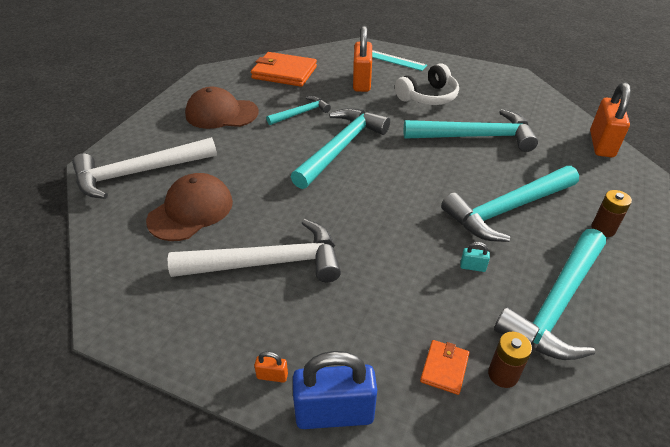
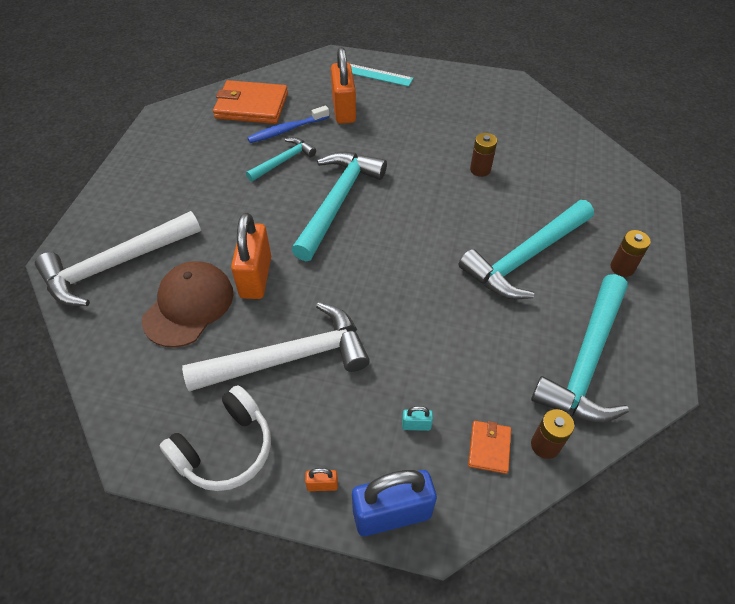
camera: 10 degrees left, 10 degrees up
(221, 113) = (191, 172): brown cap -> none
(309, 92) = (287, 130): none -> blue toothbrush
(428, 97) = (421, 122): white headphones -> white headphones (225, 449)
(472, 267) = (500, 331): turquoise padlock -> turquoise padlock (416, 425)
(475, 136) = (480, 169): turquoise hammer -> brown battery
(601, 144) = (611, 163): orange padlock -> orange padlock (256, 277)

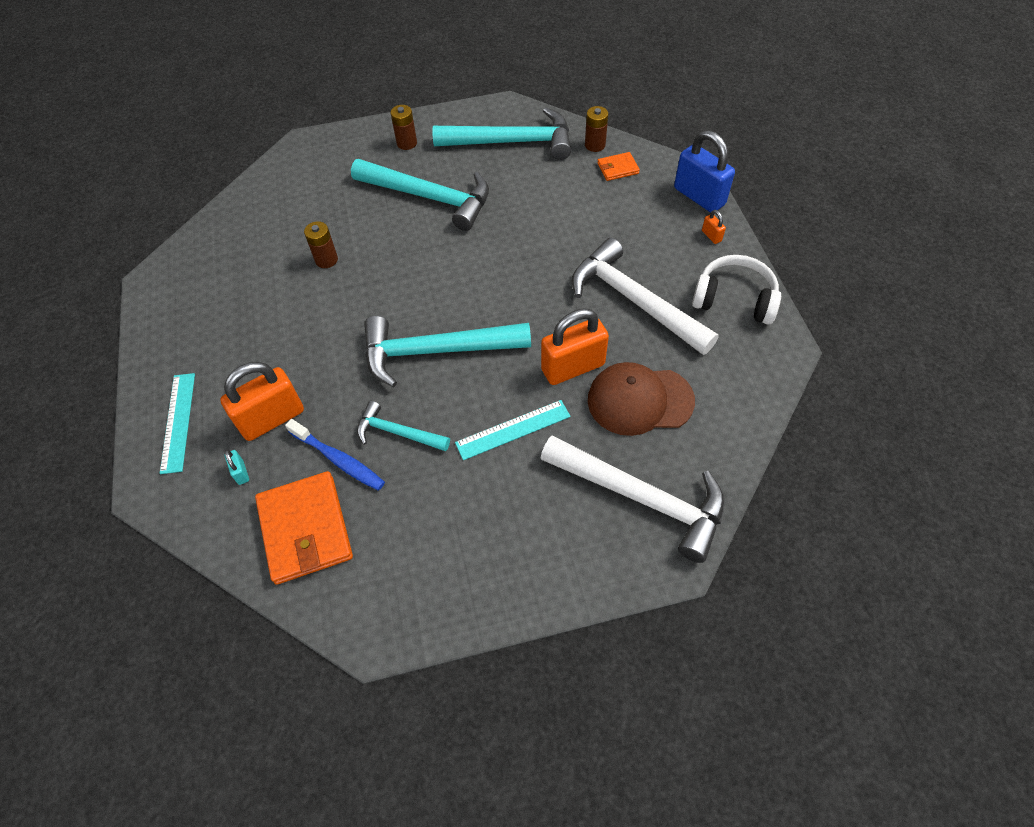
camera: 115 degrees left, 5 degrees up
(233, 218) = (513, 429): none -> turquoise ruler
(416, 425) = (630, 207): turquoise padlock -> turquoise padlock (241, 472)

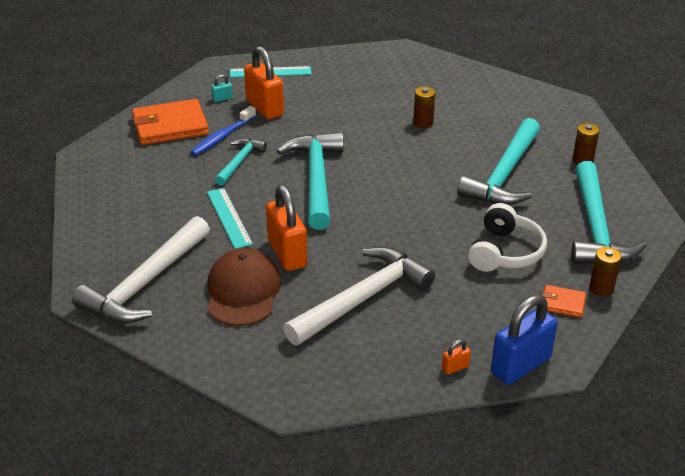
camera: 90 degrees right, 20 degrees down
(617, 168) = (562, 303): orange wallet -> orange wallet turned 60 degrees counterclockwise
(734, 299) = (359, 373): white headphones -> white headphones (505, 252)

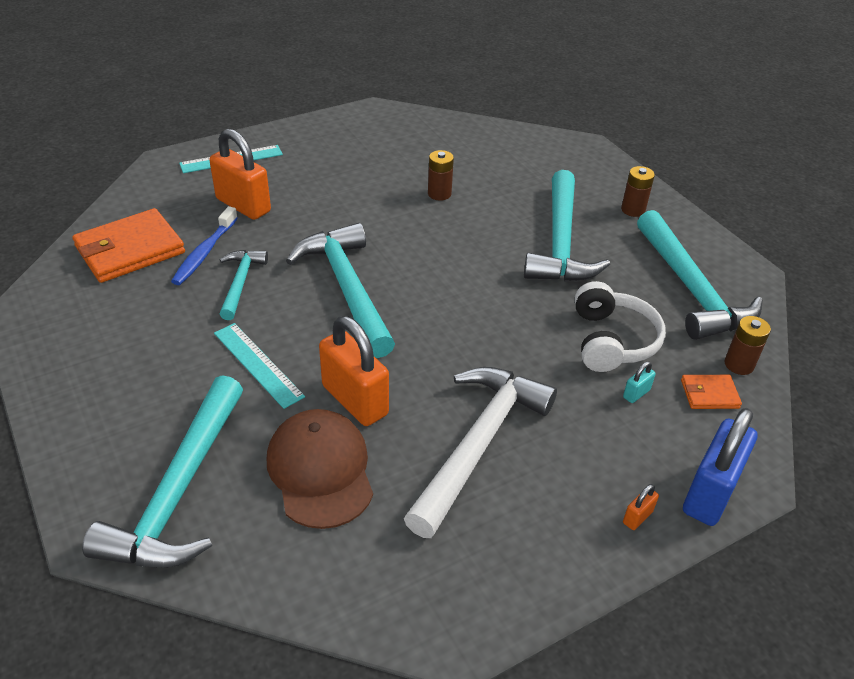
camera: 20 degrees left, 5 degrees up
(145, 283) = (179, 491): white hammer -> turquoise hammer
(222, 99) = (185, 202): turquoise padlock -> turquoise padlock (636, 393)

